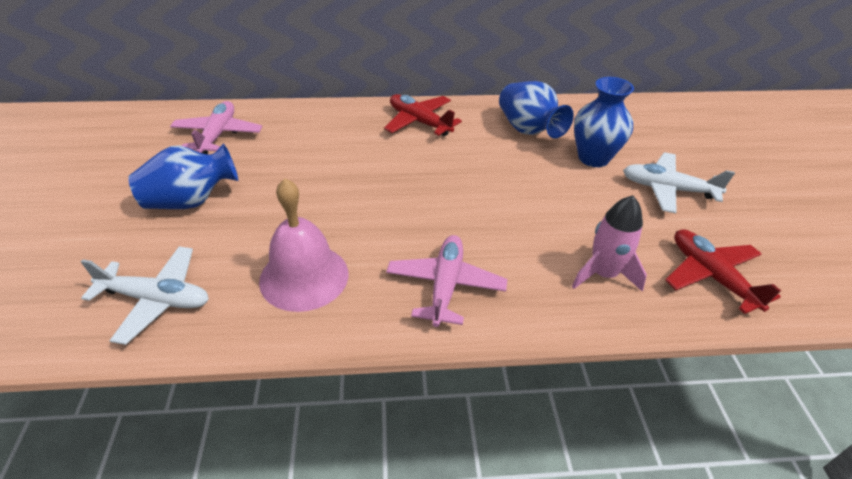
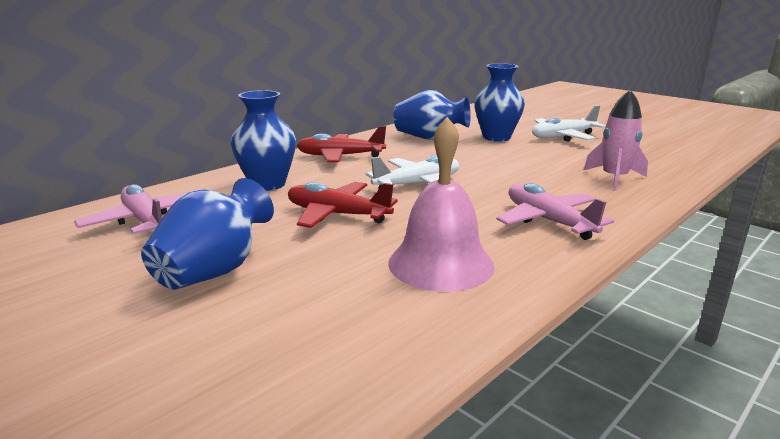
camera: 40 degrees left, 20 degrees down
(156, 299) = (331, 348): white plane -> white plane (418, 184)
(326, 132) = (267, 184): none -> blue vase
(711, 276) = (658, 159): red plane -> red plane (337, 215)

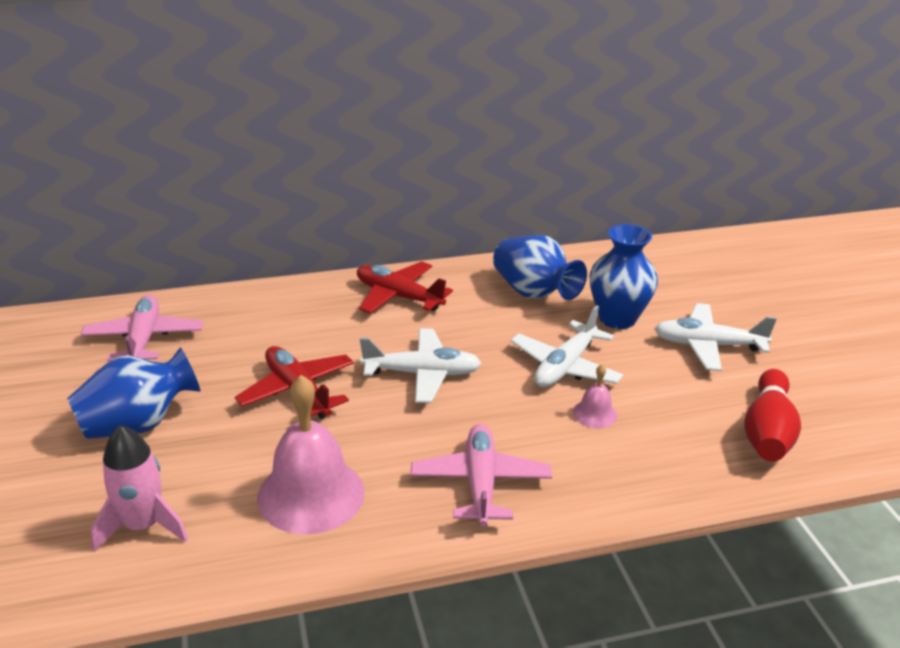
camera: 30 degrees right, 10 degrees up
(267, 184) = (284, 321): blue vase -> none
(503, 161) = (565, 366): none -> white plane
(556, 174) = (594, 413): none -> pink bell
(614, 178) = (654, 447): pink rocket -> pink rocket (143, 526)
(654, 158) = (767, 432): none -> red bowling pin

